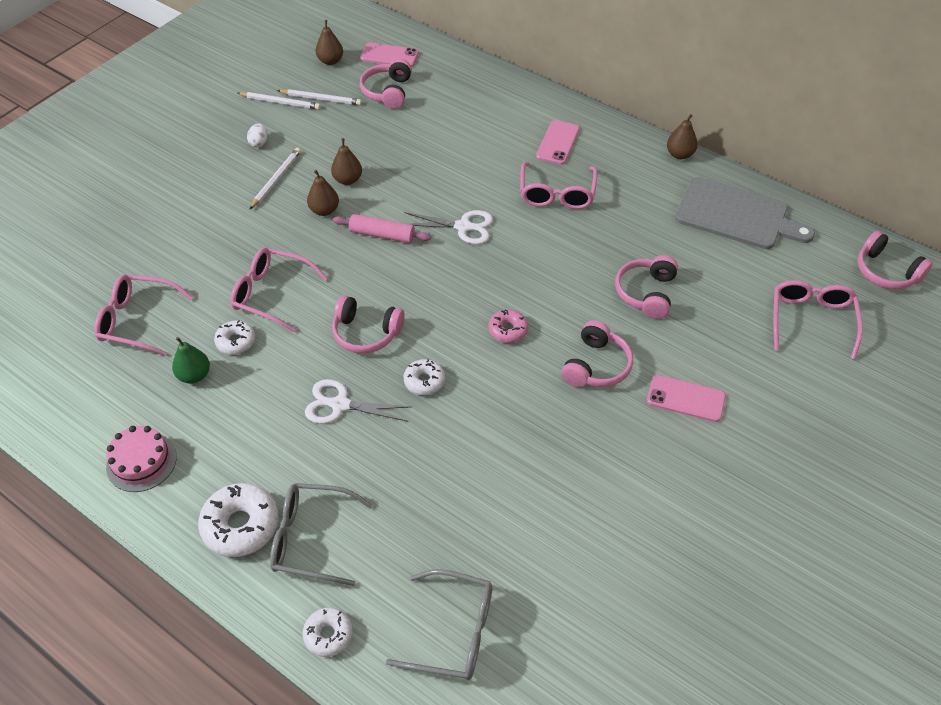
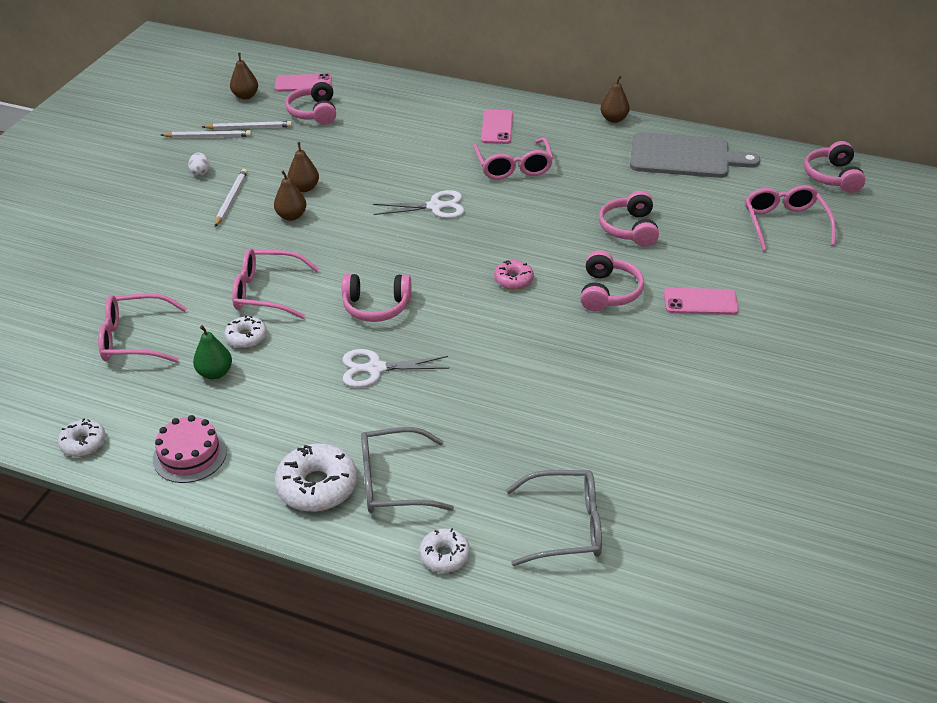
camera: 15 degrees left, 10 degrees down
(382, 234) = (358, 226): pink rolling pin -> none
(424, 381) = (450, 334): white donut -> white donut (83, 443)
(886, 272) = (832, 177): pink headphones -> pink headphones turned 60 degrees clockwise

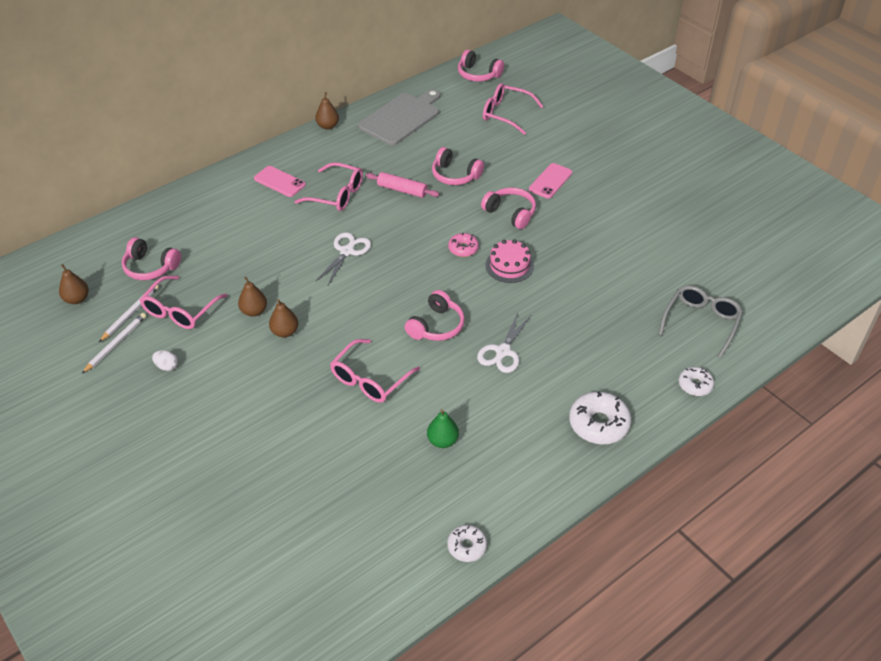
camera: 60 degrees left, 5 degrees up
(134, 339) = (363, 478): pink glasses -> pink glasses (180, 310)
(190, 455) = (523, 484): pink cake -> pink cake (509, 265)
(231, 199) = (226, 360): white pencil -> none
(246, 337) = (415, 409): white donut -> none
(303, 84) = (98, 258): pink phone -> none
(393, 482) = (618, 384): grey glasses -> none
(565, 203) = (402, 190): none -> pink rolling pin

